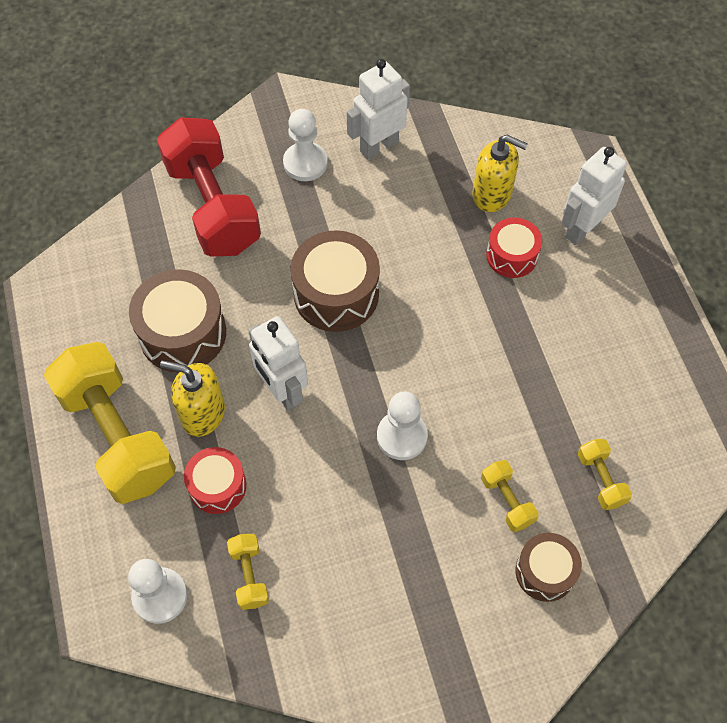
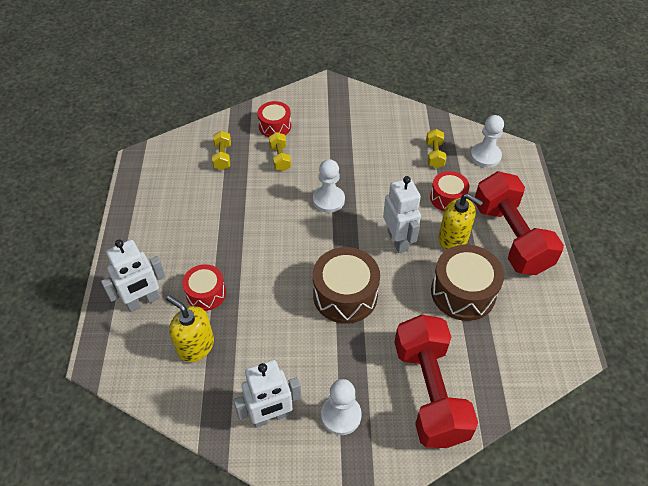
camera: 165 degrees left, 10 degrees down
(117, 436) = (510, 237): yellow dumbbell -> red dumbbell
(545, 572) = (275, 126): brown drum -> red drum

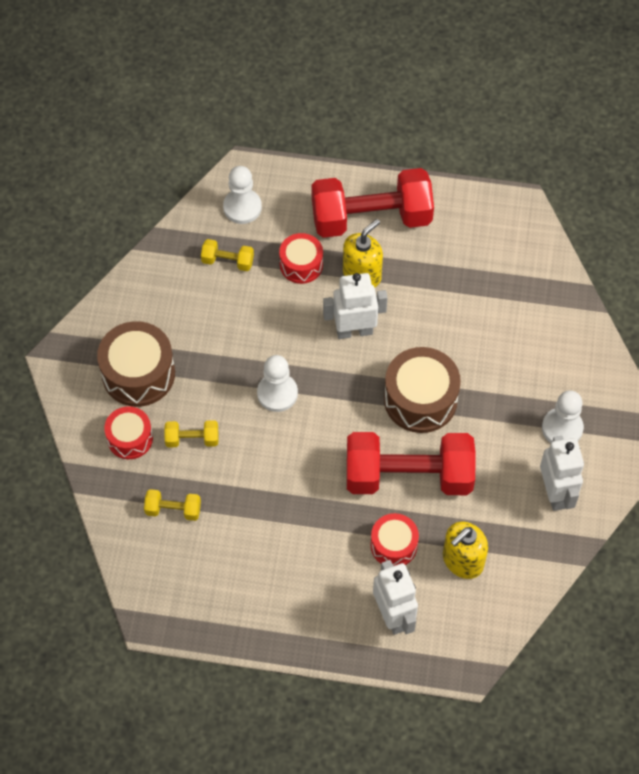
camera: 80 degrees left, 10 degrees up
(429, 392) = (547, 343): red dumbbell -> red dumbbell (408, 476)
(463, 292) = (436, 284): brown drum -> brown drum (138, 374)

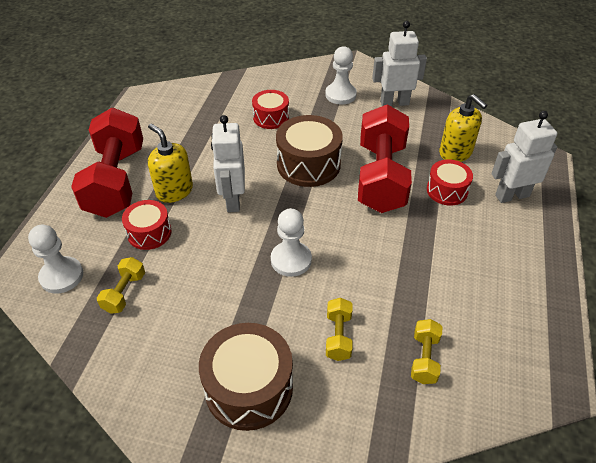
camera: 85 degrees left, 15 degrees down
(130, 438) = (334, 400): red drum -> red drum (271, 117)

